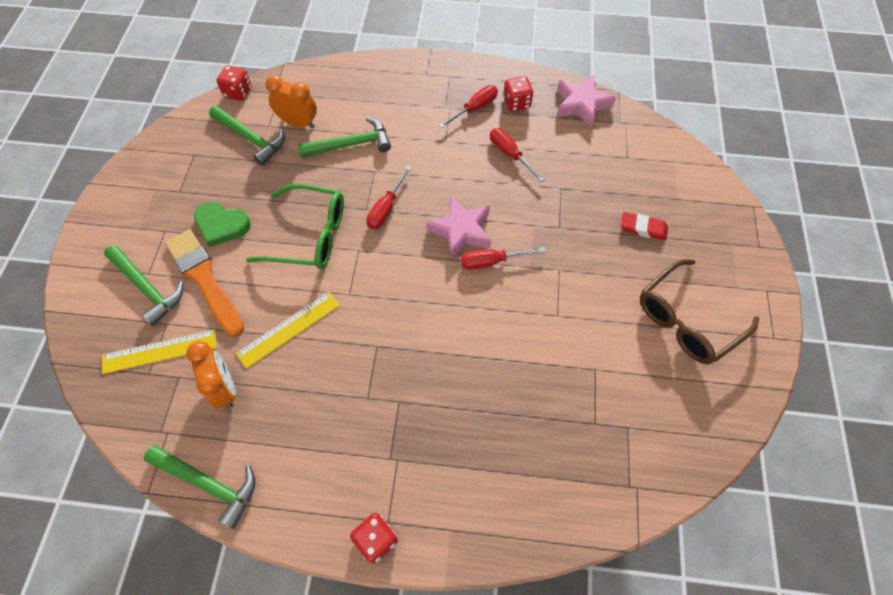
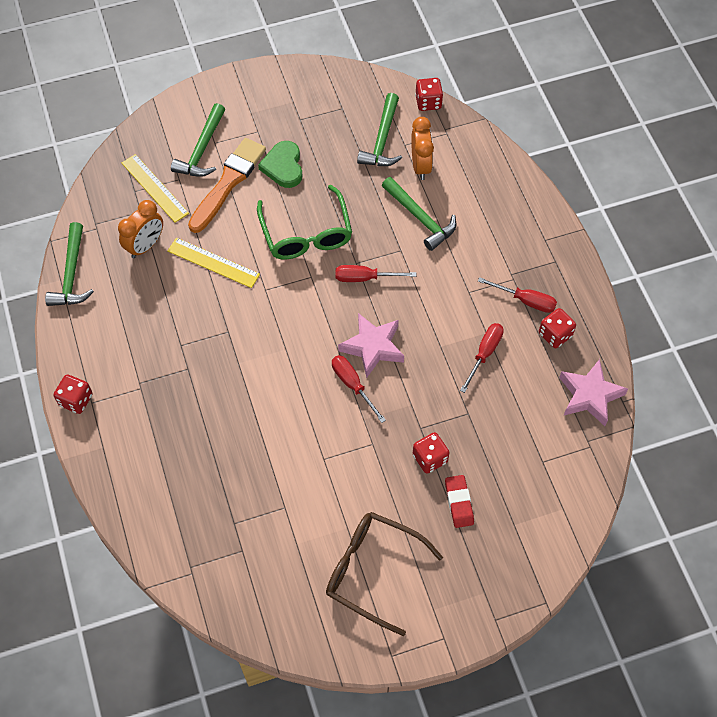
camera: 65 degrees right, 0 degrees up
(592, 232) = (430, 458): none -> red dice

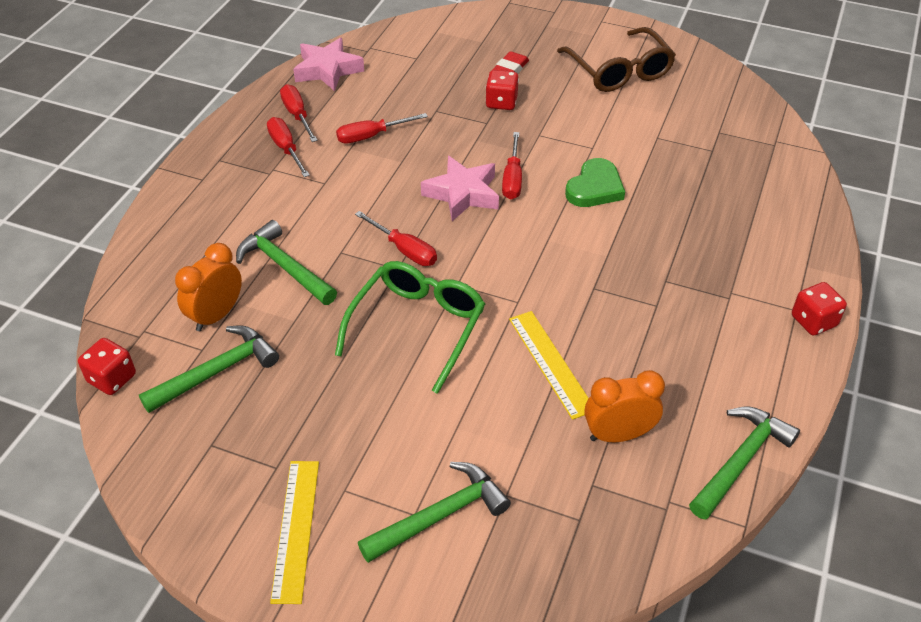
camera: 140 degrees left, 15 degrees down
(155, 188) = (548, 504): yellow ruler -> yellow ruler (295, 529)
(228, 182) = (448, 445): orange brush -> none
(283, 166) = (362, 419): green heart -> green heart (595, 188)
(420, 218) = (285, 267): green hammer -> green hammer turned 45 degrees counterclockwise
(555, 335) = (297, 115): red dice -> red screwdriver

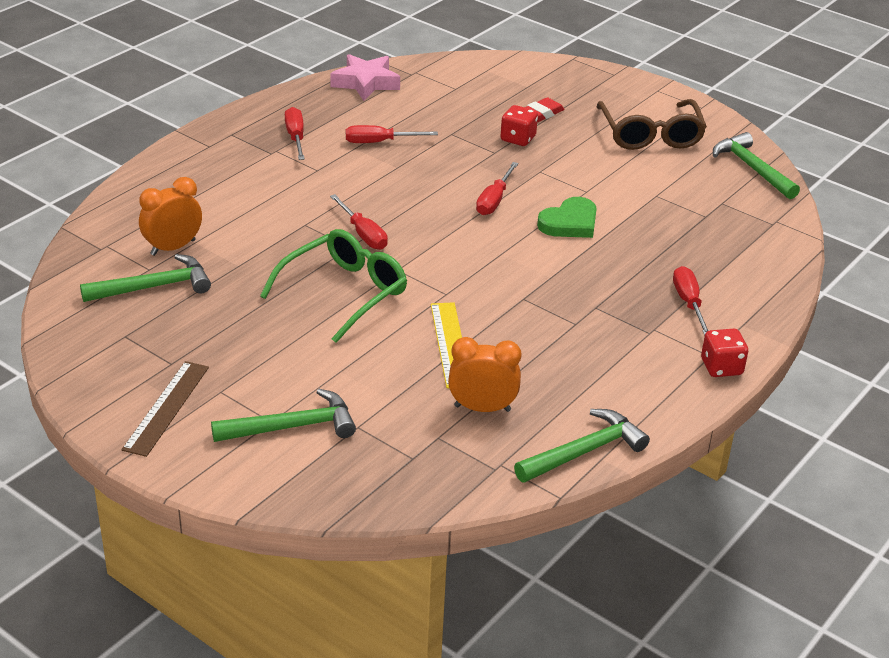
camera: 15 degrees right, 10 degrees down
(112, 378) = (65, 273): red dice -> none
(285, 267) = (249, 225): green hammer -> green hammer (752, 169)
(295, 529) = (166, 407): yellow ruler -> brown ruler
(297, 115) = (319, 113): red screwdriver -> red screwdriver (688, 303)
(462, 194) = (440, 203): pink star -> none

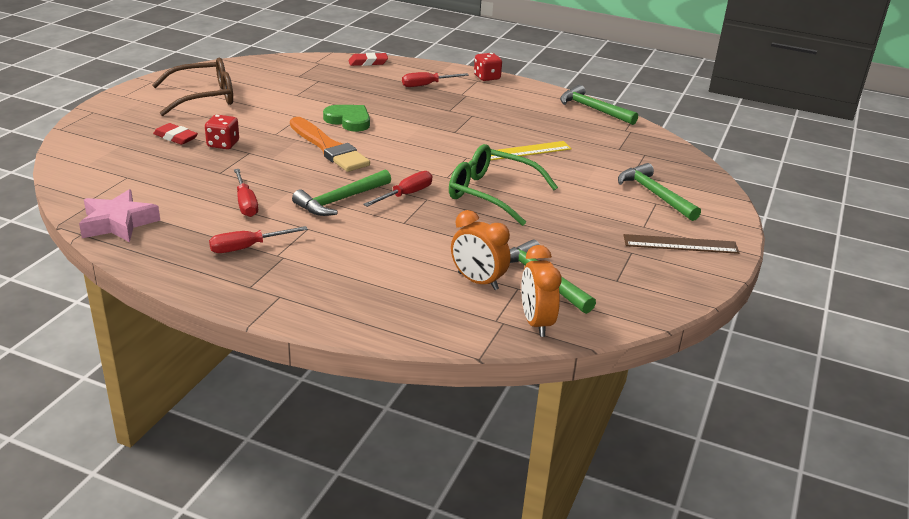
camera: 105 degrees left, 5 degrees down
(482, 408) = (581, 137): orange clock -> orange clock (536, 323)
(494, 200) = (328, 148): red screwdriver -> orange brush
(752, 169) = (247, 67): green hammer -> green hammer (341, 200)
(778, 264) = (368, 62): none -> red eraser

